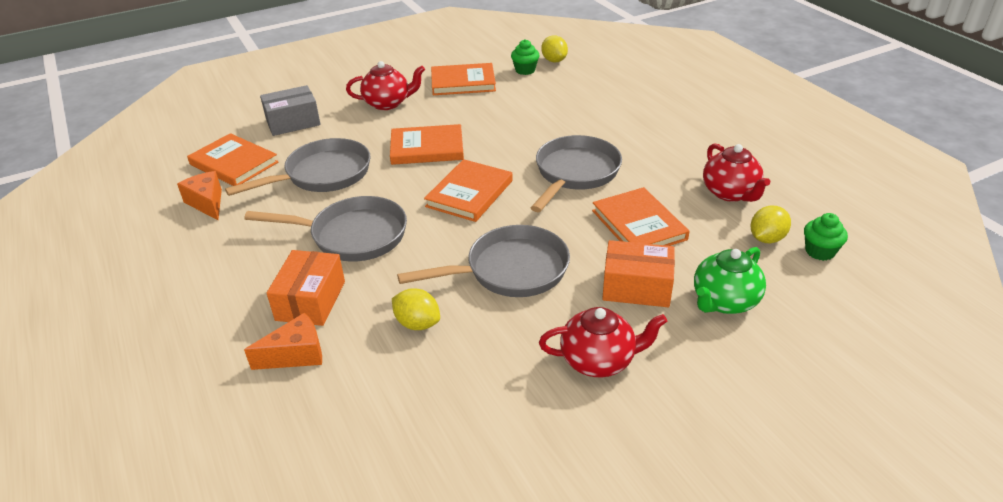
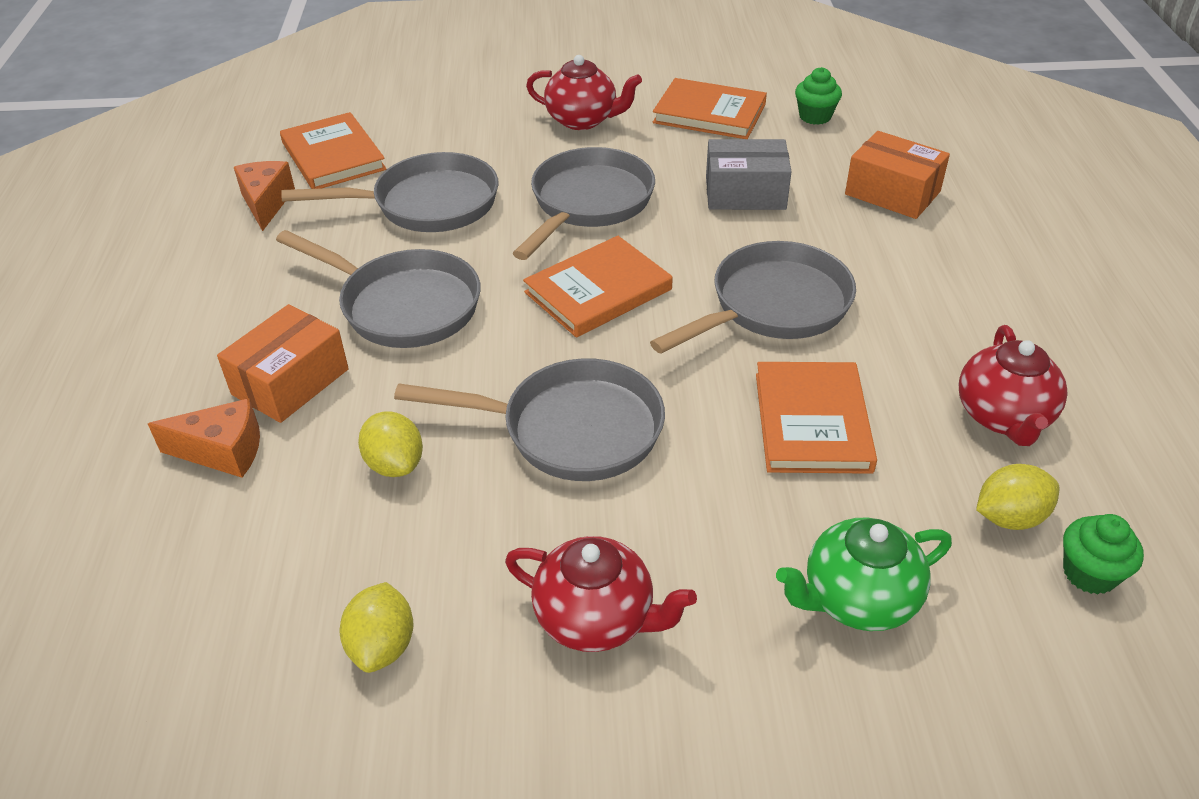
camera: 25 degrees right, 5 degrees up
(293, 122) = (443, 116): grey box -> grey box (745, 193)
(427, 148) = (588, 203): orange book -> grey pan
(554, 60) = (871, 111): yellow lemon -> yellow lemon (382, 646)
(636, 287) = (736, 523): orange box -> orange box (892, 193)

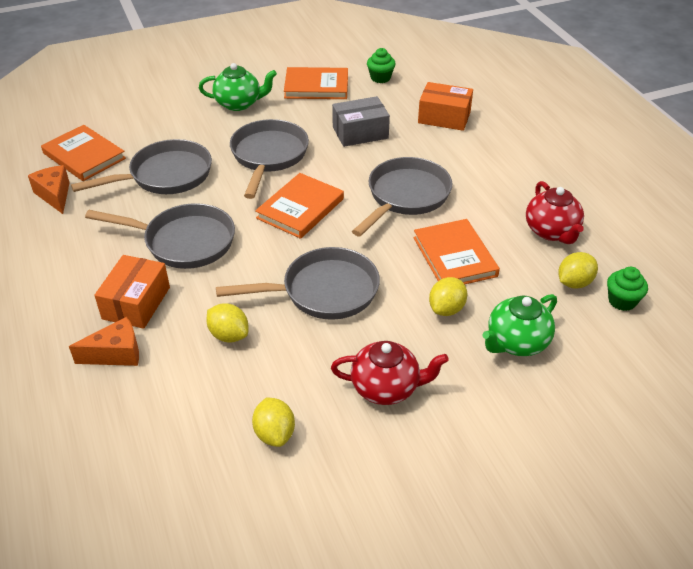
camera: 20 degrees left, 0 degrees up
(583, 120) = (239, 104): red teapot -> green teapot
(759, 508) = (446, 309): none -> yellow lemon

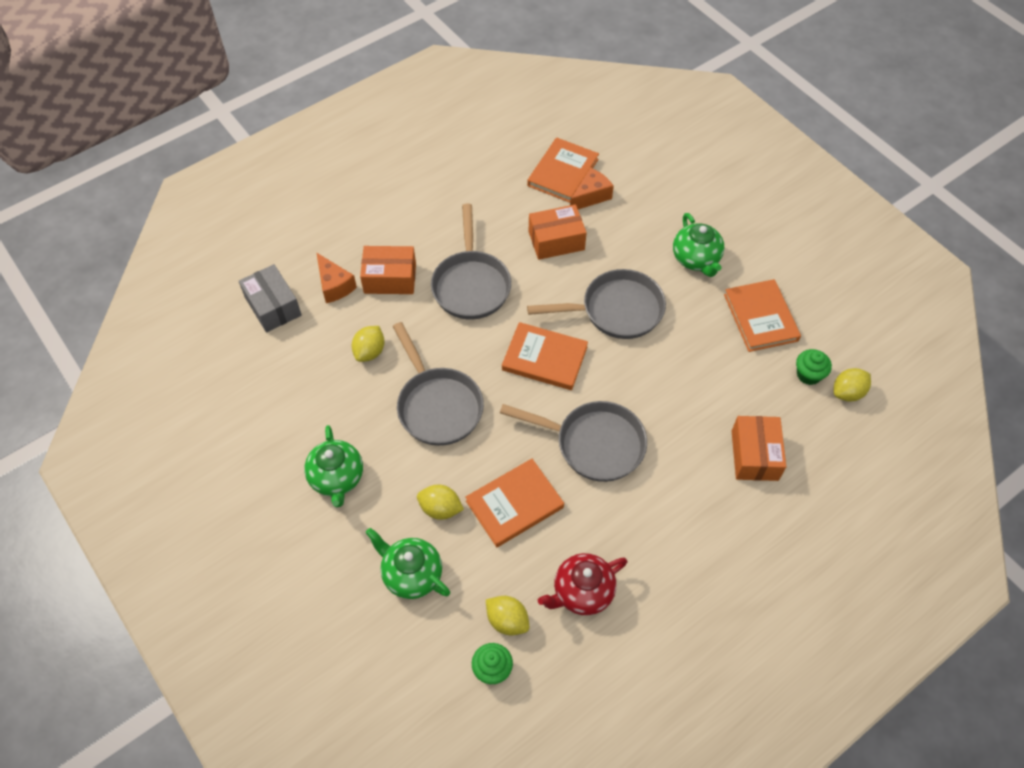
camera: 75 degrees right, 15 degrees up
(54, 195) = (502, 175): orange cheese -> orange cheese (591, 196)
(165, 176) = (556, 240): grey pan -> orange box
(274, 434) = (277, 411): yellow lemon -> yellow lemon (847, 392)
(360, 133) = (689, 379): grey box -> grey box (273, 306)
(386, 388) = (337, 478): red teapot -> green teapot

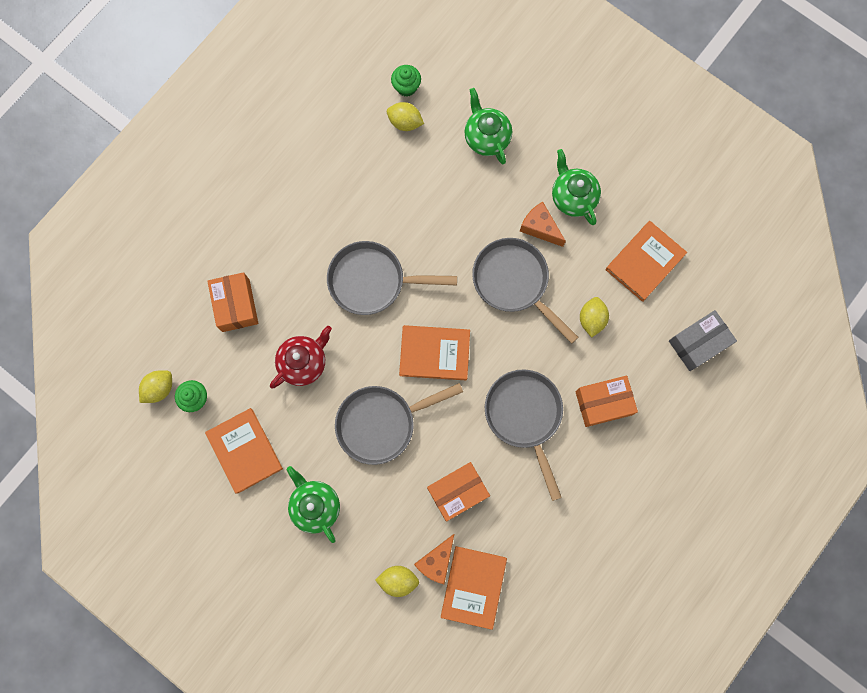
camera: 165 degrees right, 20 degrees up
(273, 306) = (698, 343): grey box -> grey box turned 75 degrees counterclockwise
(334, 286) = (651, 381): orange cheese -> orange cheese (540, 228)
(411, 574) = (486, 137): green teapot -> green teapot turned 135 degrees counterclockwise
(440, 509) = (481, 193): yellow lemon -> yellow lemon (398, 580)
(514, 504) = (424, 212): orange book -> orange book (645, 262)
(582, 592) = (355, 157): red teapot -> red teapot (304, 362)

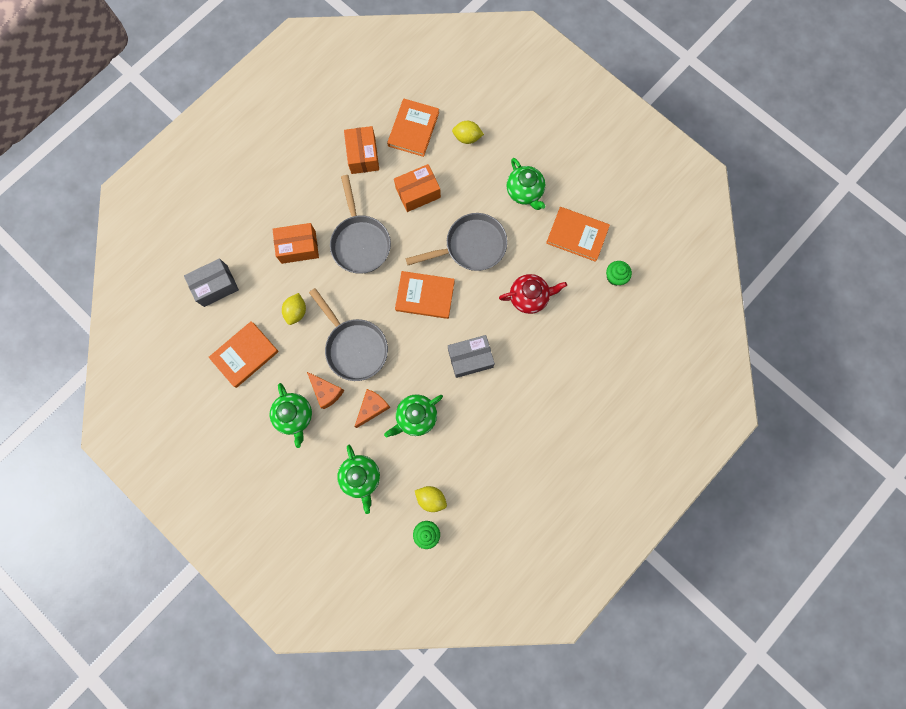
camera: 175 degrees left, 0 degrees up
(159, 388) = (643, 287): yellow lemon -> none
(236, 305) = (583, 347): orange box -> orange box (363, 155)
(244, 451) = (577, 235): orange book -> orange book turned 45 degrees counterclockwise
(304, 362) = (529, 297): red teapot -> red teapot turned 150 degrees counterclockwise
(372, 281) = (470, 358): grey pan -> grey box
(431, 208) = (416, 417): none -> green teapot
(436, 561) = (438, 148): orange cheese -> orange cheese (372, 408)

